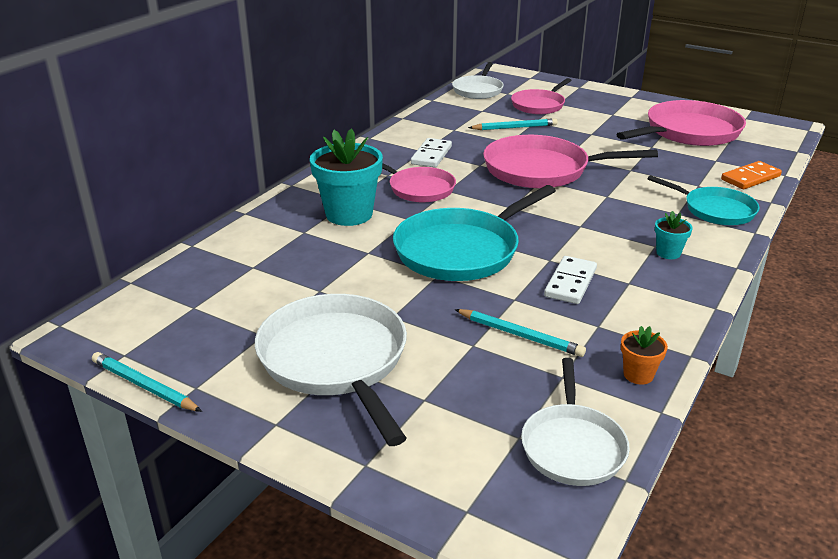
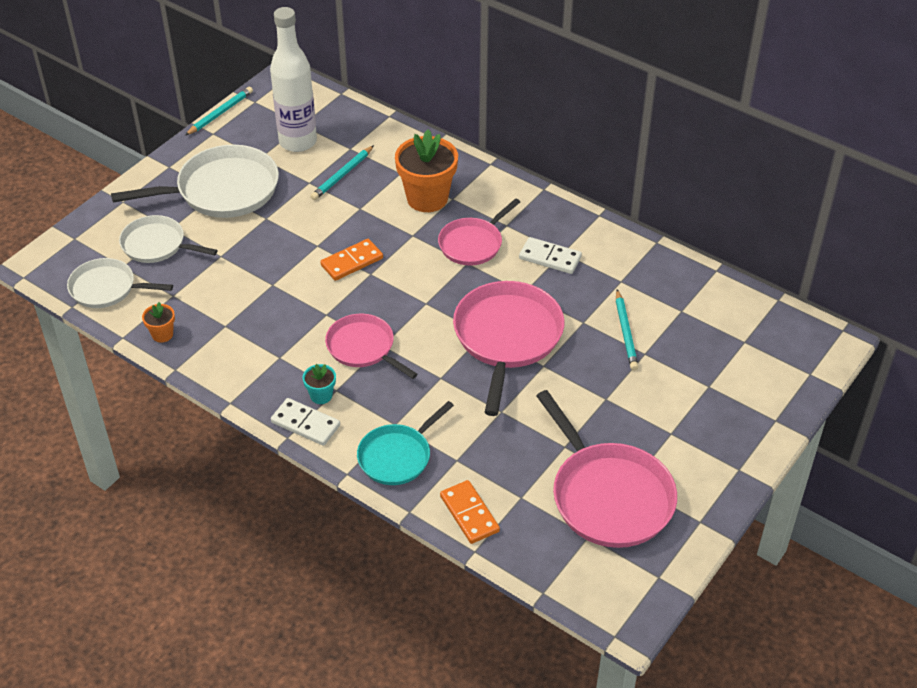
camera: 95 degrees right, 15 degrees up
(232, 306) = (298, 142): none -> white bottle
(349, 214) = (427, 198): turquoise flower pot -> orange flower pot
(461, 250) = (352, 262): turquoise pan -> orange domino
(478, 90) = (753, 315): white pan -> white pan (156, 245)
(520, 335) = (224, 281): turquoise pencil -> turquoise pencil (342, 175)
(539, 105) = (701, 366): pink pan -> pink pan (363, 347)
(570, 283) = (287, 321): white domino -> white domino (305, 424)

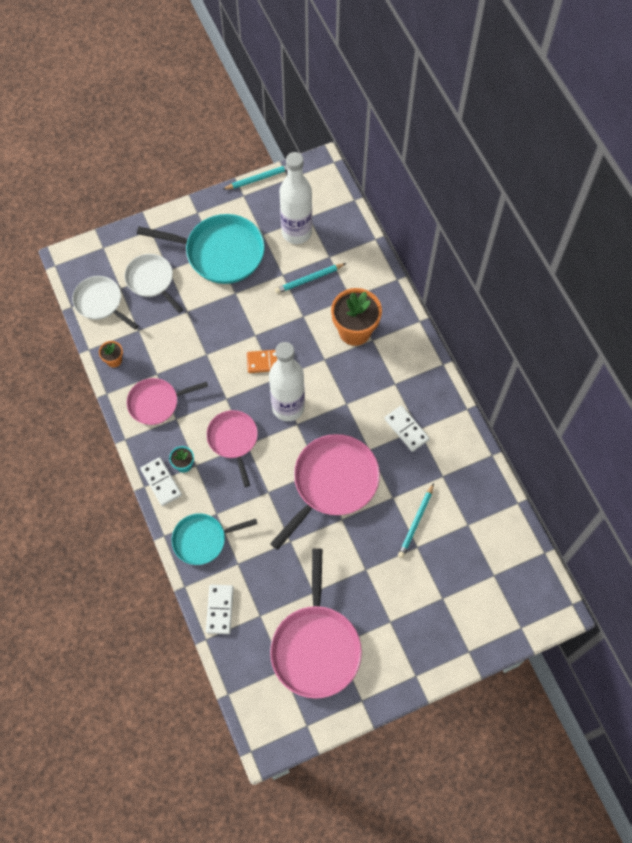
camera: 30 degrees right, 20 degrees up
(222, 190) = (221, 252): white pan -> turquoise pan
(404, 292) = (288, 407): none -> white bottle
(469, 514) = (220, 609): orange domino -> white domino
(472, 244) = (360, 389): pink pan -> pink pan (156, 403)

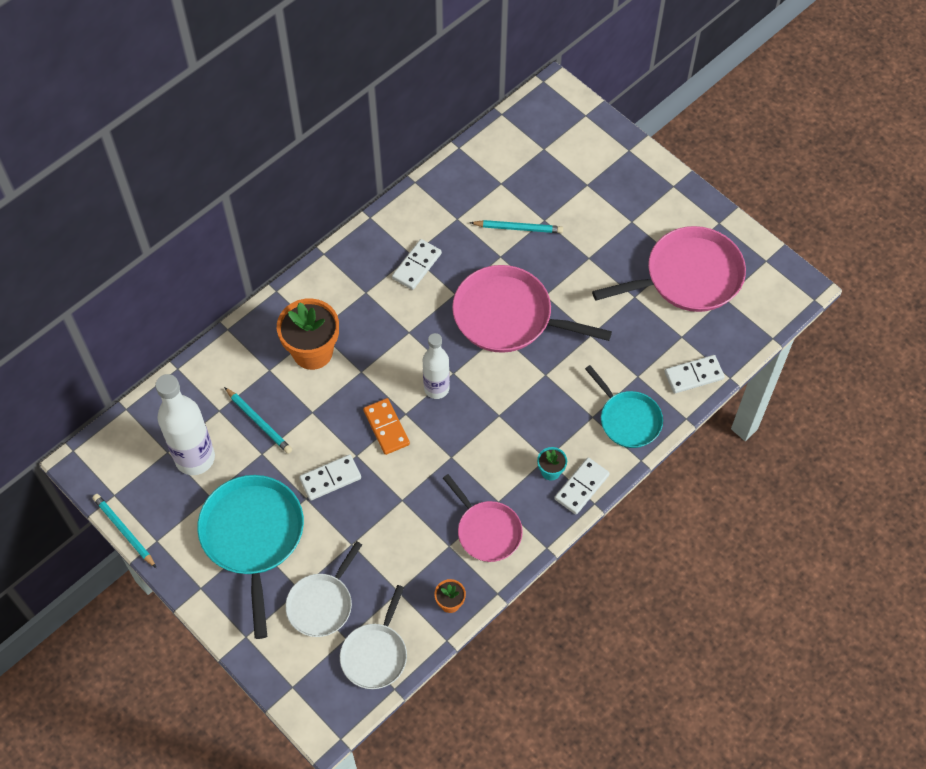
camera: 110 degrees left, 5 degrees down
(233, 439) = (499, 431): pink pan -> none
(243, 312) = (330, 478): none -> white domino
(288, 407) = (436, 388): white bottle -> white bottle, size x0.65

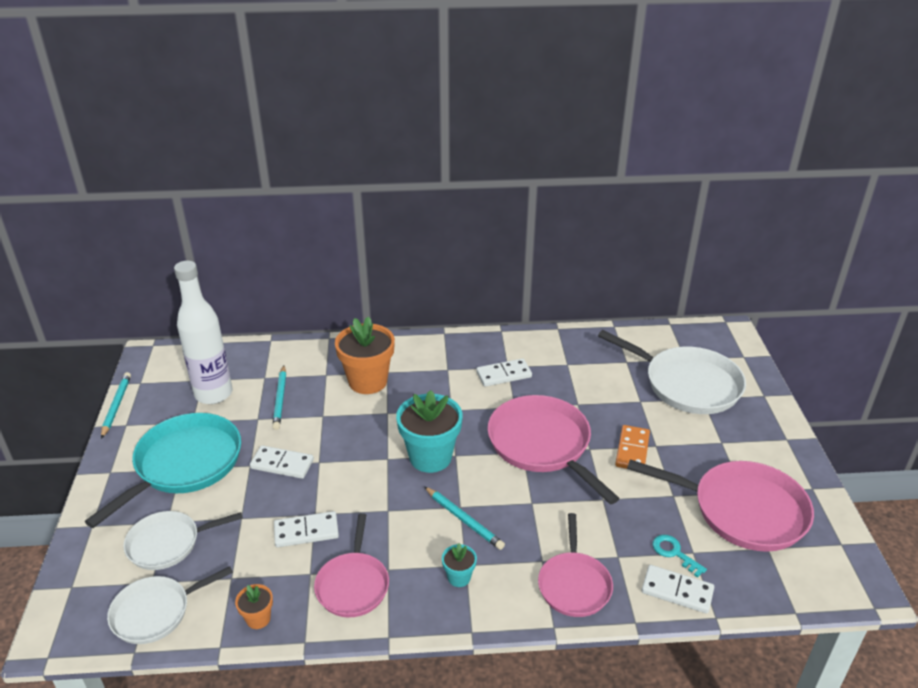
camera: 40 degrees right, 25 degrees down
(386, 427) = (362, 458): orange domino -> orange domino (632, 450)
(436, 388) = (430, 457): white bottle -> turquoise flower pot
(518, 228) = (612, 395): turquoise pencil -> turquoise pencil (464, 520)
(566, 177) = (688, 384): none -> white pan
(581, 487) = (473, 610): white domino -> white domino (306, 531)
(628, 419) = (574, 585): turquoise pan -> pink pan
(670, 346) = (674, 553): none -> turquoise key

